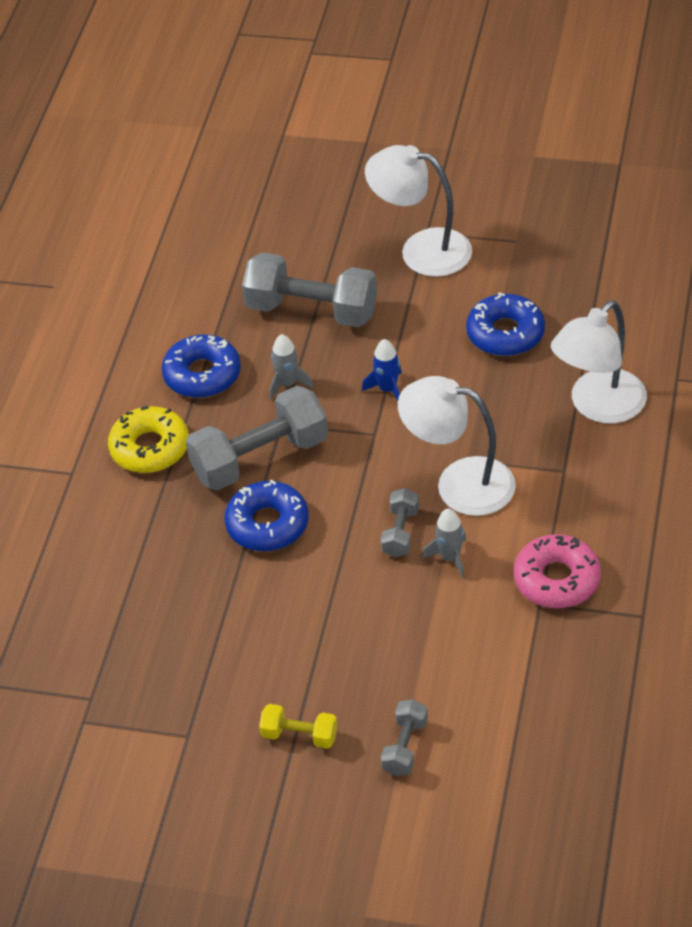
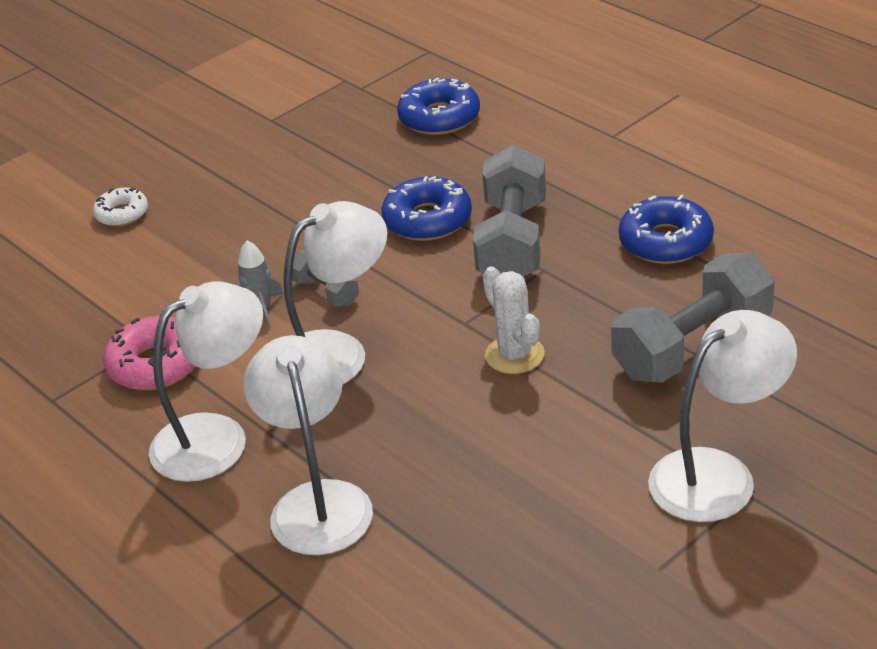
camera: 125 degrees right, 10 degrees down
(150, 448) = (597, 183): yellow donut -> none
(288, 384) = (594, 291): grey rocket -> none
(299, 735) = (201, 168): yellow dumbbell -> none
(387, 389) = (514, 355): blue rocket -> white cactus
(405, 747) = (122, 214): grey dumbbell -> white donut
(505, 333) = (504, 480): blue donut -> blue donut (439, 118)
(592, 493) = (217, 437): none -> white lamp

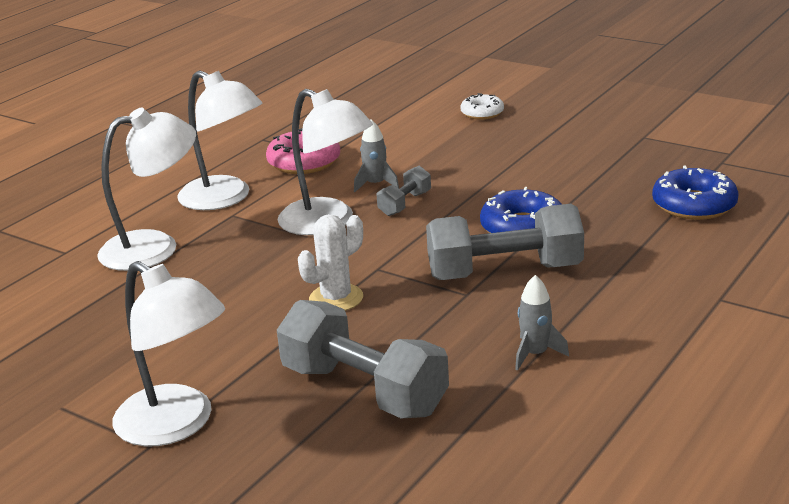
camera: 75 degrees right, 10 degrees down
(666, 242) = (535, 354): blue donut -> grey rocket

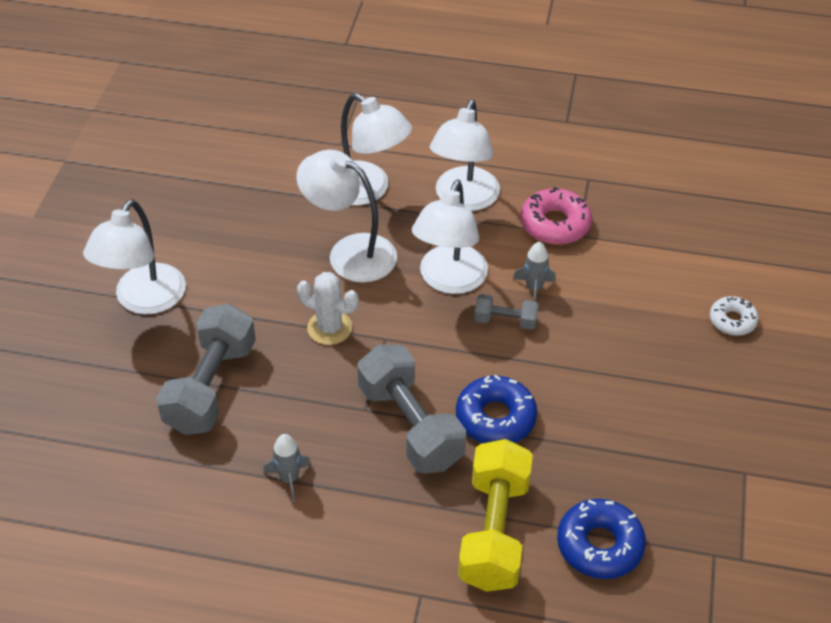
camera: 65 degrees right, 20 degrees up
(236, 270) = (350, 252): none -> white lamp
(658, 249) = (494, 531): none -> yellow dumbbell

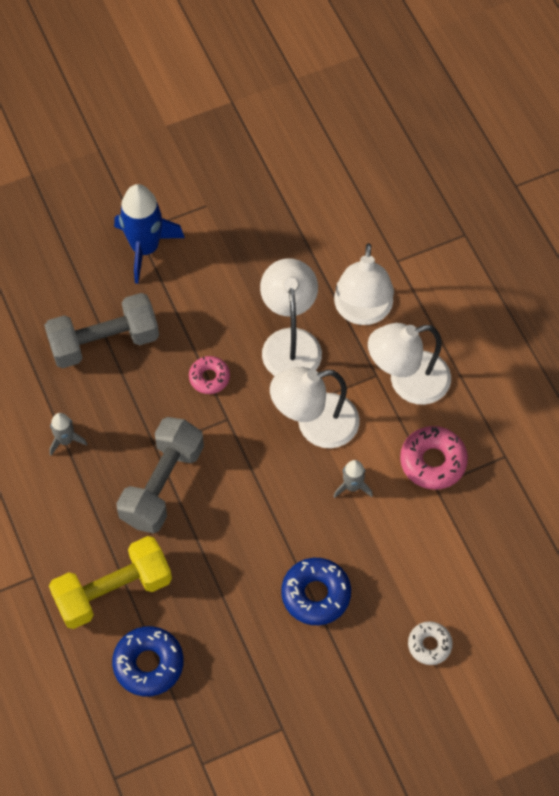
camera: 55 degrees right, 15 degrees up
(144, 300) = (145, 248): white lamp -> blue rocket
(329, 328) = (209, 377): white cactus -> pink donut
(495, 418) = (209, 534): blue donut -> blue donut (316, 594)
(505, 320) = (305, 486): grey dumbbell -> none

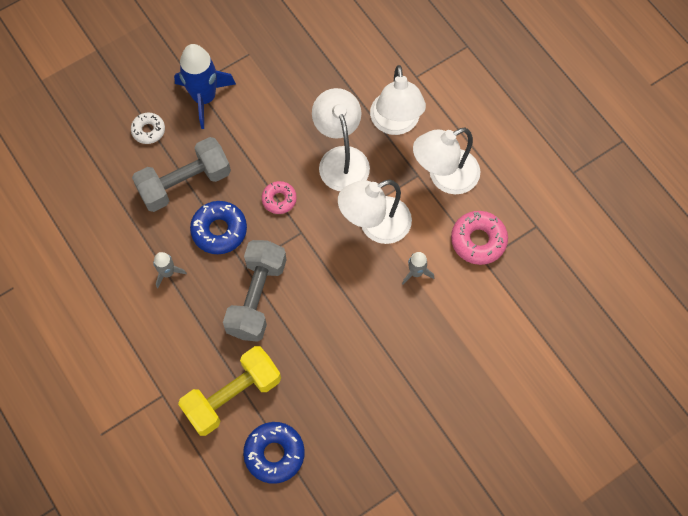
camera: 10 degrees left, 5 degrees up
(316, 594) = (403, 369): blue donut -> blue donut (219, 230)
(429, 645) = (505, 396): white donut -> white donut (148, 130)

